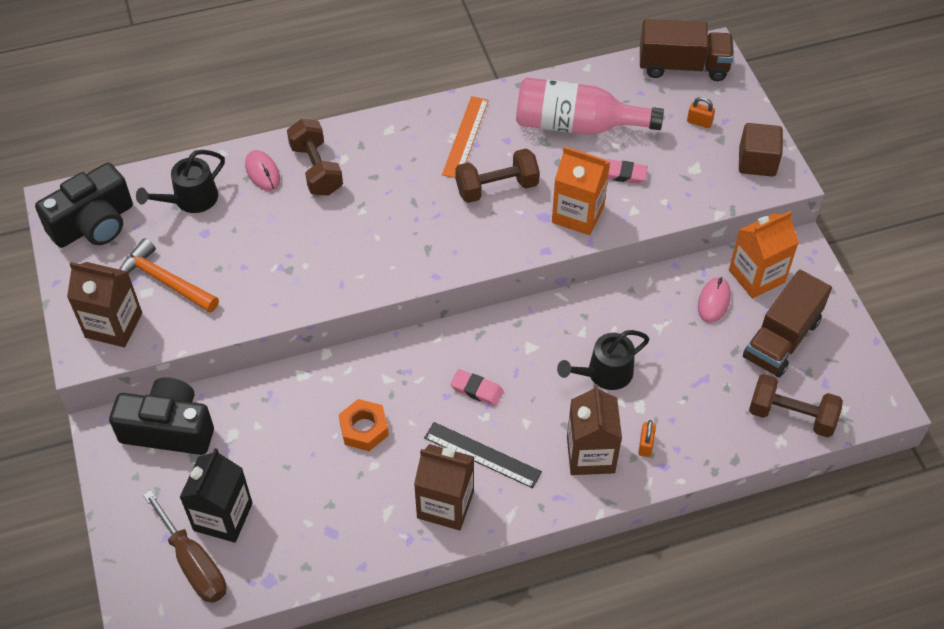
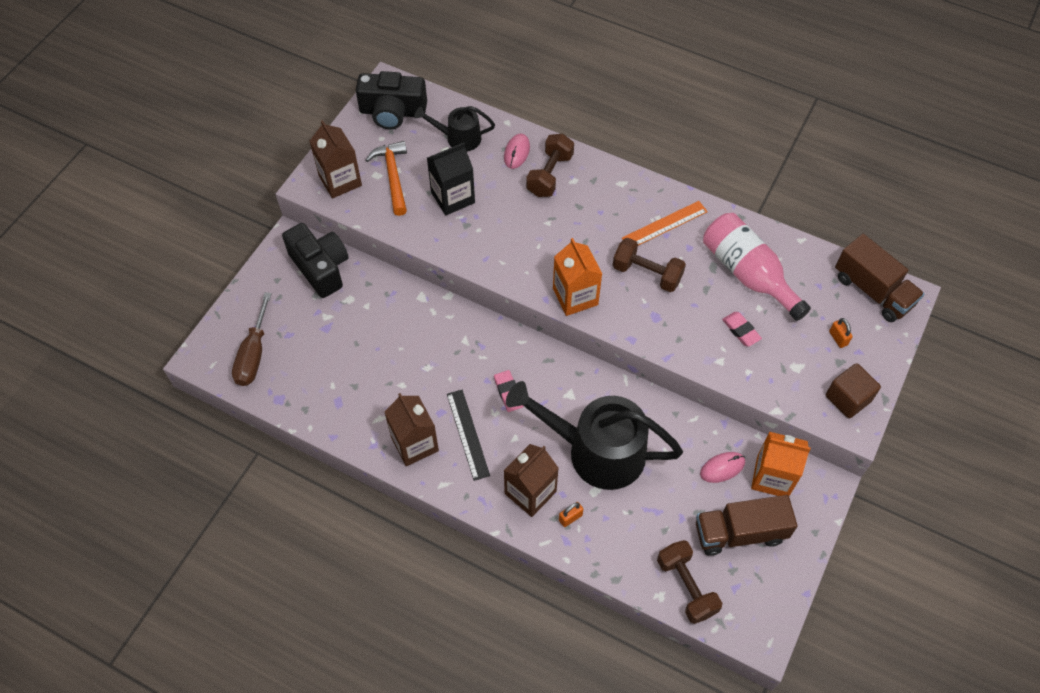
camera: 45 degrees right, 5 degrees up
(223, 517) = (294, 342): black carton -> black carton (453, 197)
(364, 429) = (420, 359): orange nut -> none
(578, 214) = (679, 333): orange carton -> orange carton (575, 296)
(604, 373) = (596, 451): black watering can -> black watering can, size x1.96

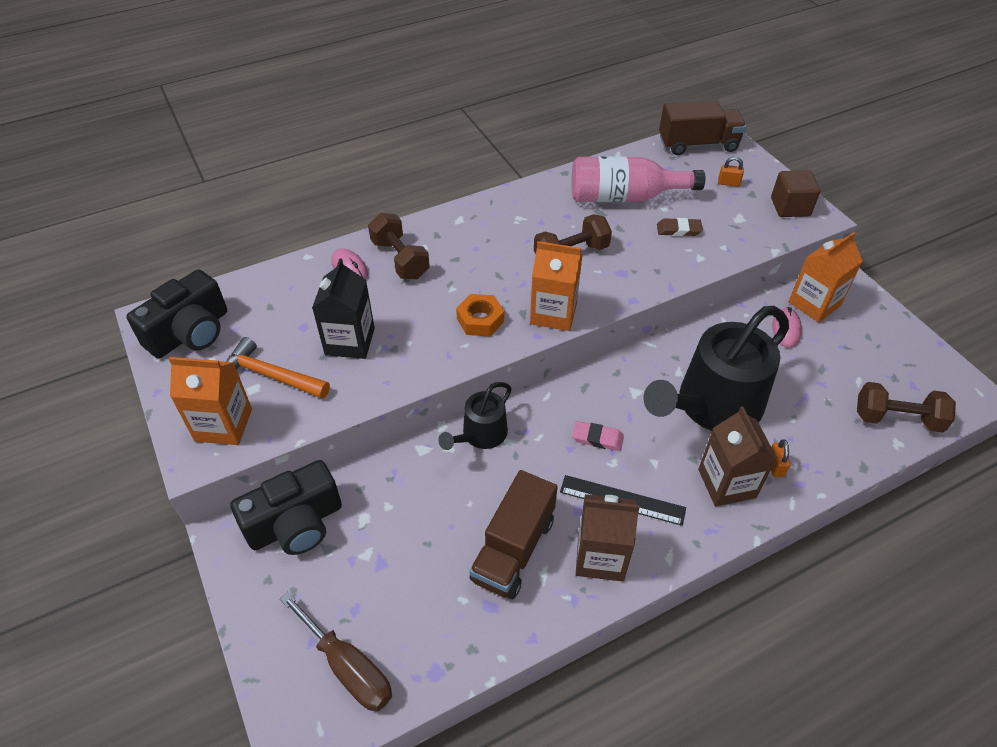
camera: 55 degrees left, 10 degrees down
(320, 267) = (296, 524): black camera -> black camera turned 150 degrees clockwise
(340, 181) = (223, 425): brown carton -> orange carton
(459, 138) = (284, 299): black watering can -> black watering can (481, 435)
(532, 257) = (480, 320): none -> orange nut
(664, 225) = (529, 217): orange ruler -> none
(739, 532) = (858, 353): brown truck -> brown truck (513, 549)
(741, 330) = (678, 230): pink eraser -> brown eraser

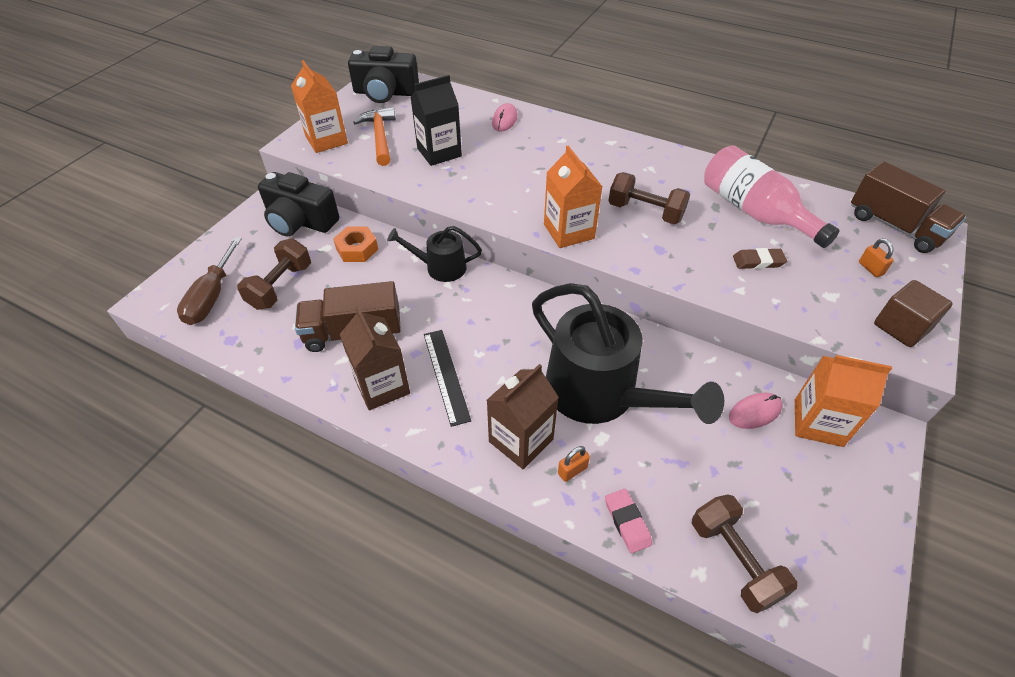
camera: 55 degrees right, 0 degrees up
(400, 259) = (537, 136): brown dumbbell -> brown dumbbell (280, 286)
(480, 320) = (520, 198): orange nut -> orange nut (357, 249)
(597, 438) = (494, 333): pink eraser -> pink eraser (627, 522)
(678, 230) = (758, 261): brown eraser -> brown eraser turned 60 degrees counterclockwise
(712, 405) = (600, 394): black watering can -> black watering can turned 150 degrees counterclockwise

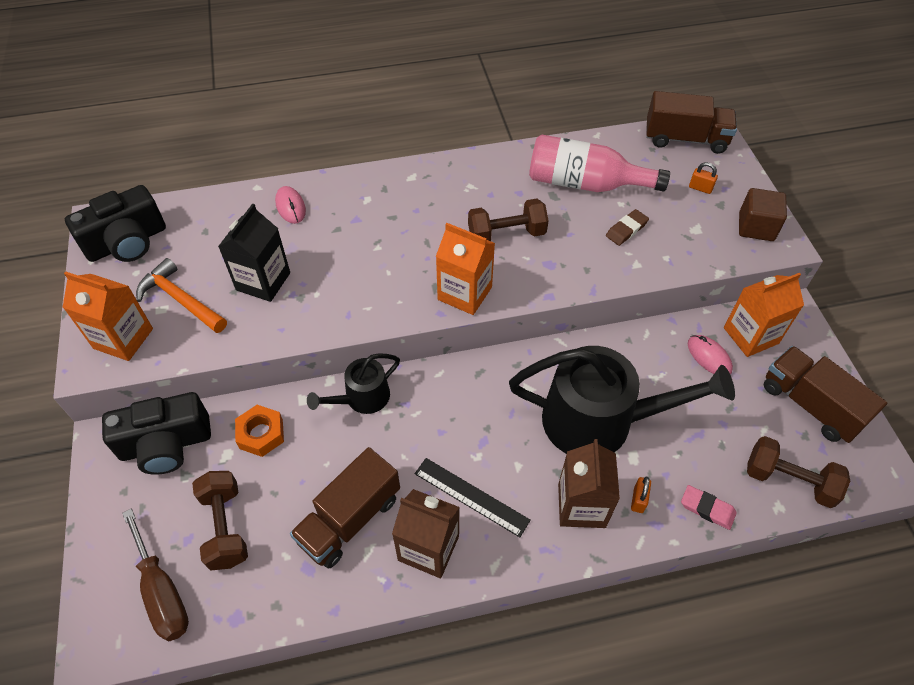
camera: 40 degrees left, 5 degrees up
(755, 412) = (709, 357): pink mouse -> pink mouse turned 60 degrees counterclockwise
(825, 517) = (810, 405): none -> brown truck

